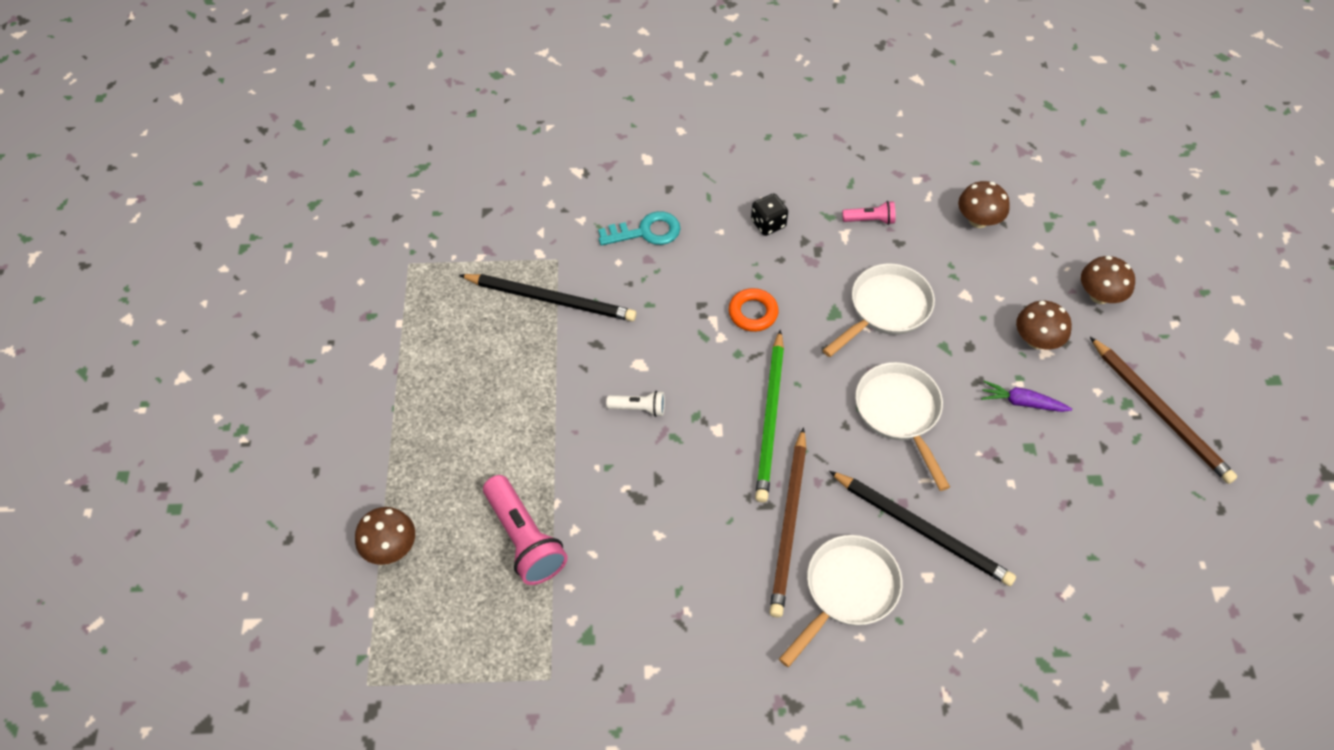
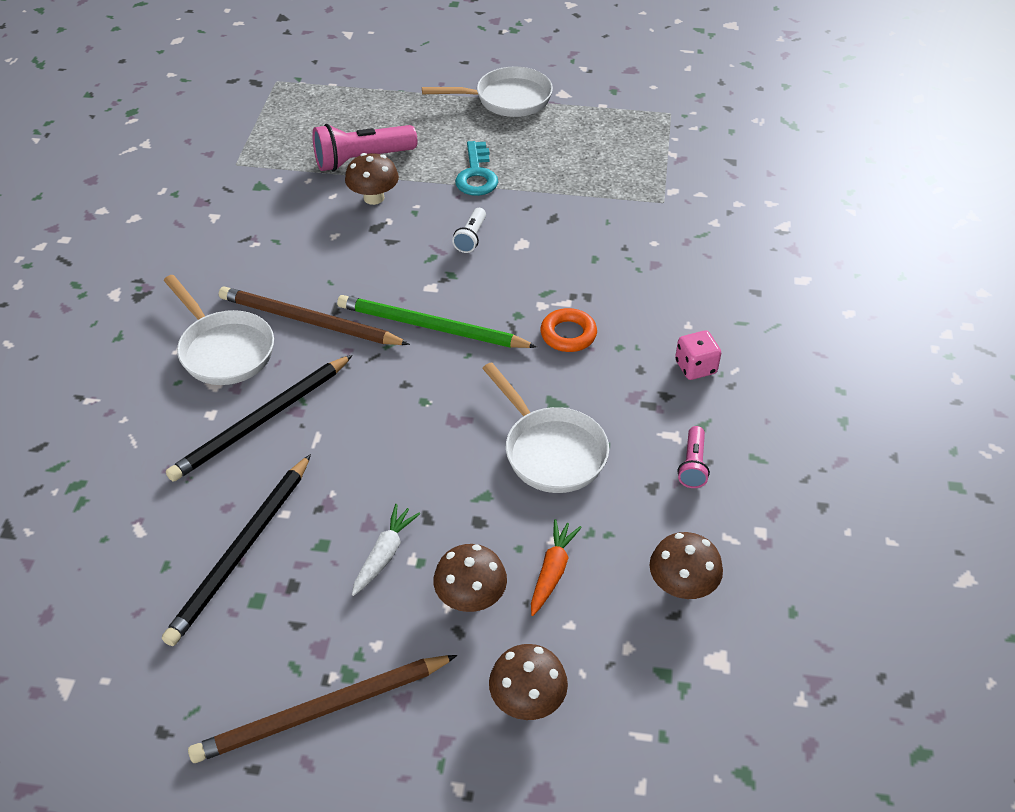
camera: 100 degrees right, 10 degrees down
(390, 547) = (383, 94): brown mushroom -> brown mushroom (374, 198)
(551, 299) = (613, 194): black pencil -> black pencil (241, 551)
(646, 232) = (693, 267): turquoise key -> turquoise key (476, 175)
(768, 224) = (695, 367): black dice -> pink dice
(900, 413) = (405, 433): white pan -> white pan (507, 99)
(995, 294) = (552, 571): none -> orange carrot
(1022, 402) = (384, 554): purple carrot -> white carrot

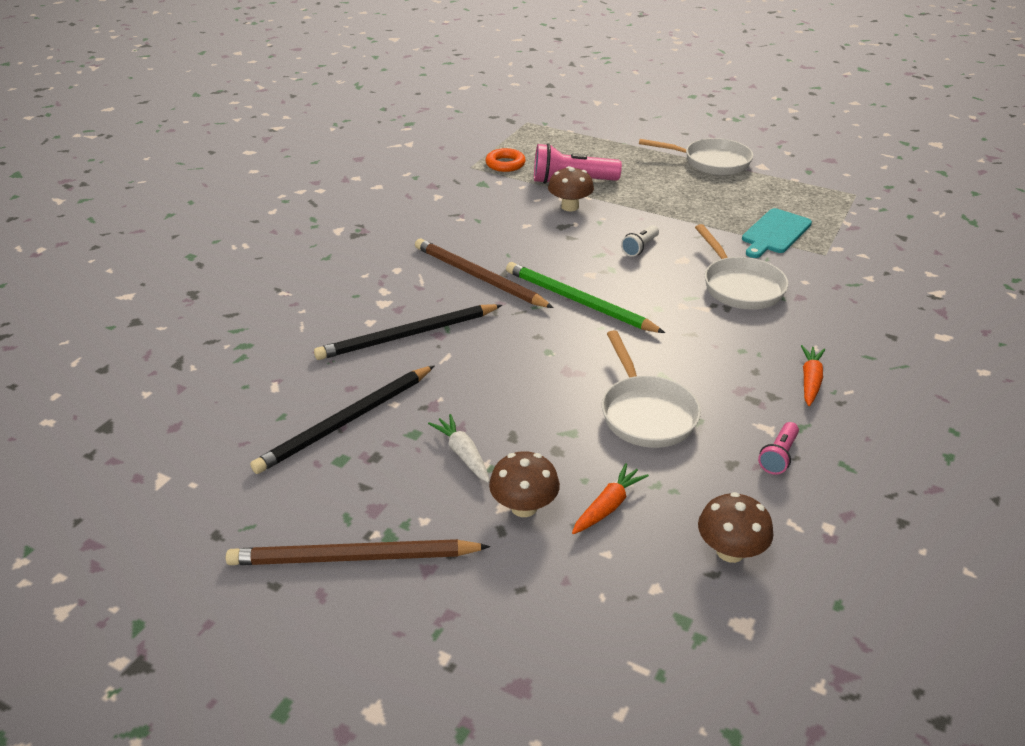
camera: 20 degrees right, 10 degrees down
(224, 350) = (402, 282): white pan -> white pan (739, 286)
(384, 554) = (463, 454): white carrot -> white carrot turned 75 degrees counterclockwise
(476, 175) = (663, 207): turquoise key -> none
(527, 700) = (540, 604): brown mushroom -> none
(568, 334) = (698, 331): orange ring -> orange ring (505, 164)
(604, 185) = (774, 233): none -> turquoise cutting board
(695, 367) = (810, 381): pink dice -> orange carrot

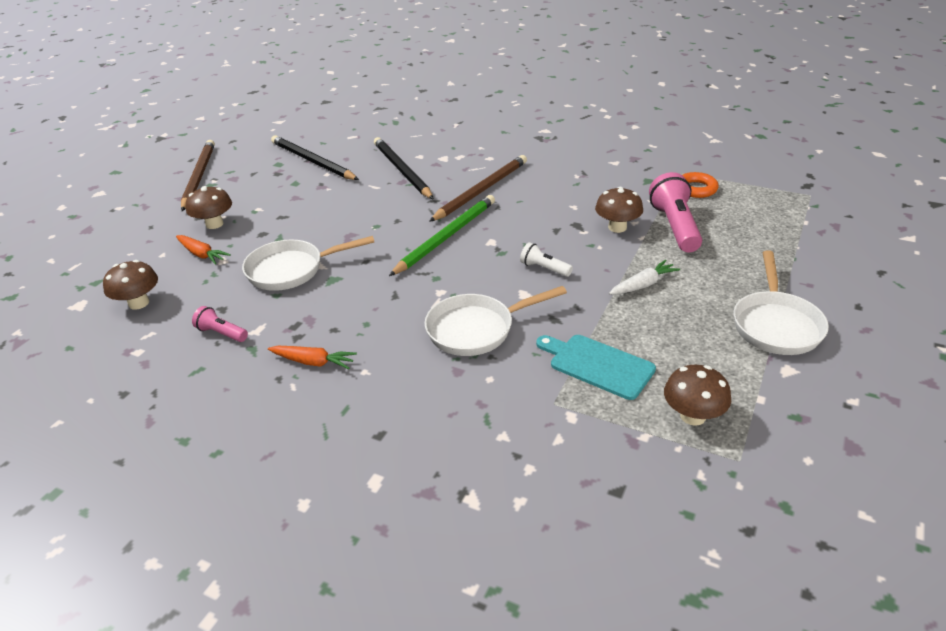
camera: 90 degrees right, 0 degrees up
(463, 454) = (270, 200): white carrot -> white carrot (643, 285)
(820, 203) = (693, 416): none -> brown mushroom

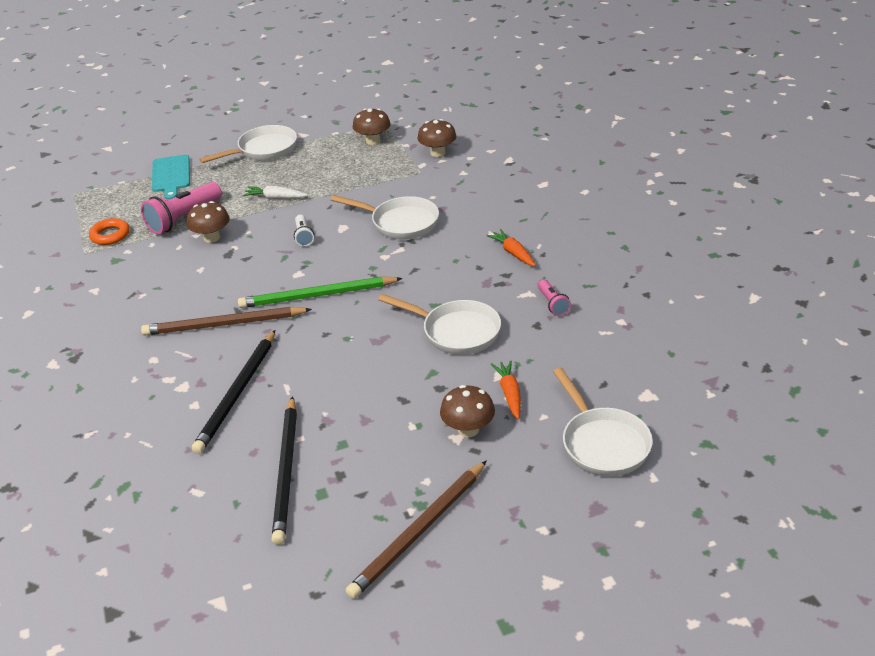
camera: 135 degrees left, 0 degrees up
(102, 260) = (602, 443): none -> white pan
(139, 303) = (596, 367): brown mushroom -> brown mushroom (438, 153)
(598, 365) = (373, 176): turquoise cutting board -> turquoise cutting board (171, 175)

